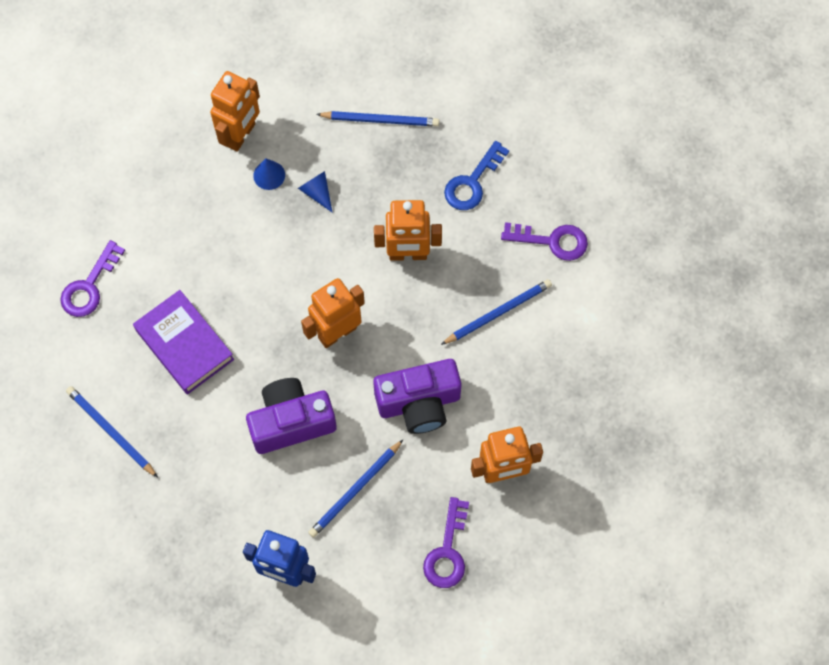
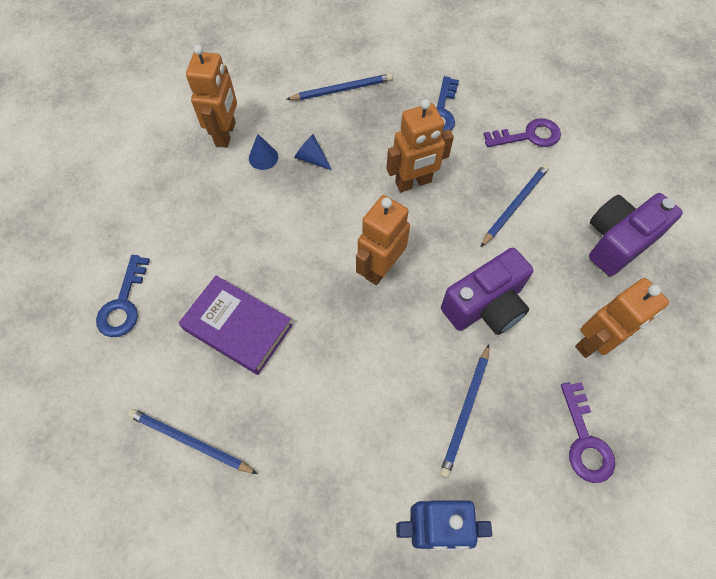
camera: 20 degrees left, 5 degrees down
(89, 286) = (123, 303): purple key -> blue key
(291, 422) = (373, 366): purple camera -> purple camera (618, 241)

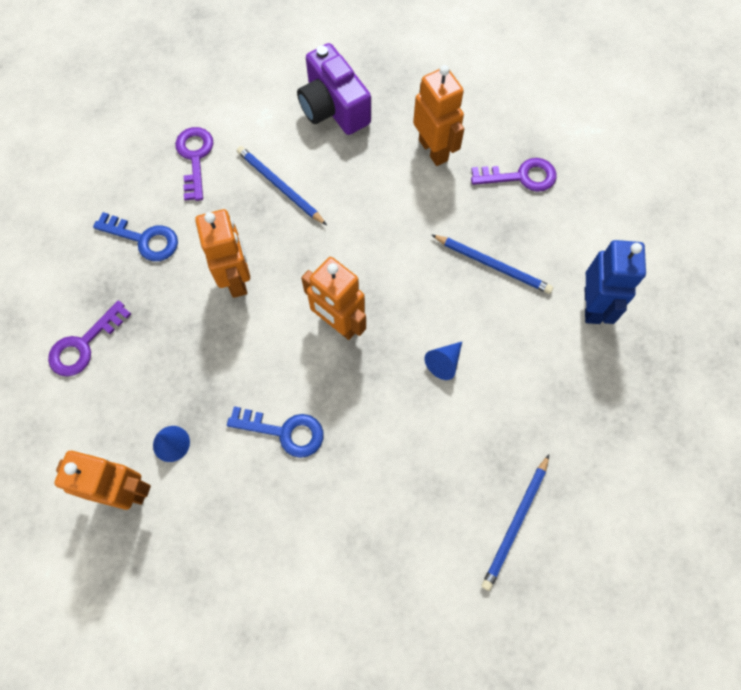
camera: 85 degrees left, 5 degrees up
(123, 303) = (354, 610): blue key -> blue key (284, 432)
(238, 327) = (394, 474): purple book -> none
(311, 158) = (183, 386): blue cone -> blue cone (444, 362)
(341, 90) = (84, 344): blue pencil -> purple key
(485, 305) = (390, 232): purple camera -> none

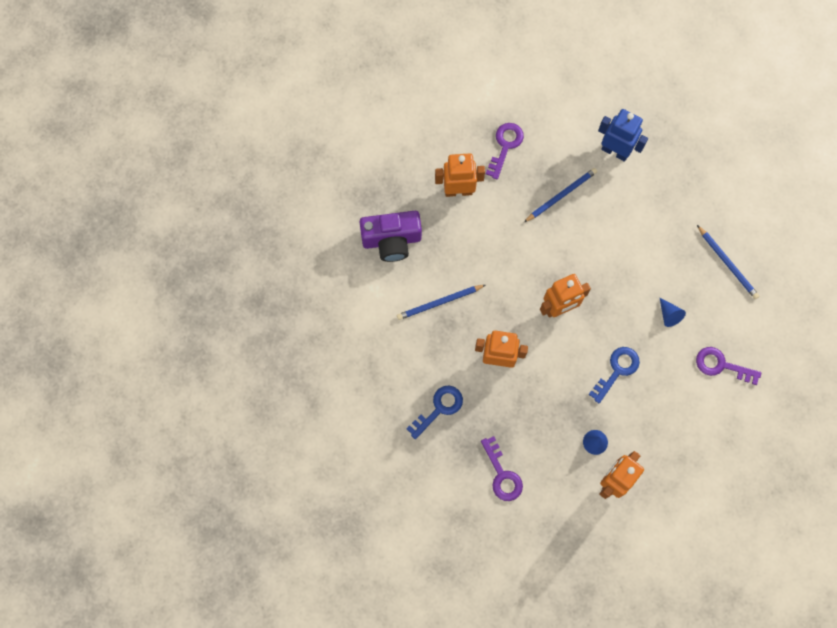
camera: 65 degrees left, 5 degrees up
(195, 158) = (388, 350): purple key -> purple key (721, 365)
(444, 362) = (613, 256): blue cone -> blue cone (669, 315)

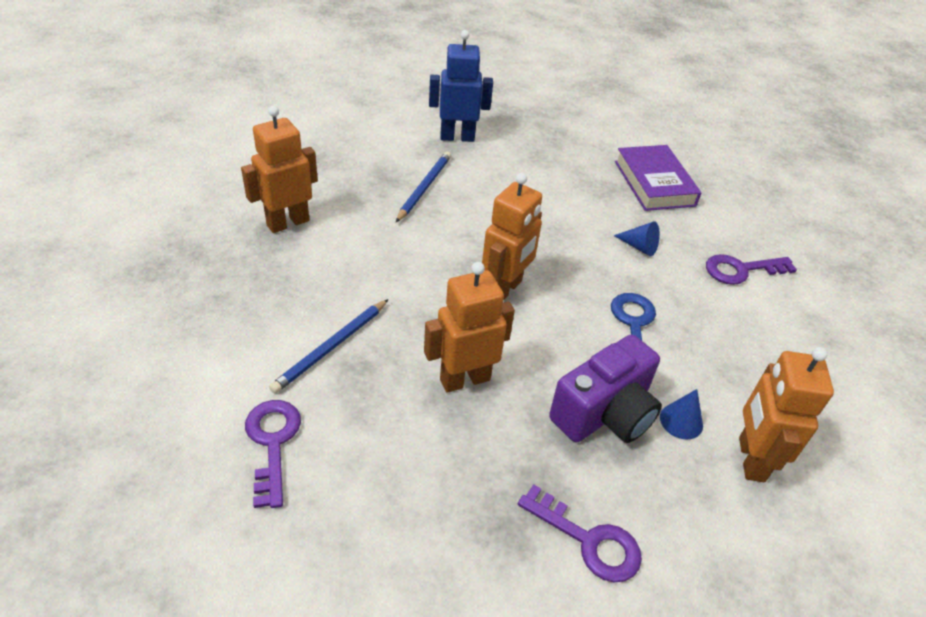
camera: 35 degrees left, 30 degrees down
(391, 240) = (215, 303): purple camera -> purple camera (604, 413)
(439, 408) = (416, 490): blue key -> none
(505, 146) = (325, 168): purple key -> purple key (273, 443)
(727, 263) = (654, 183): blue pencil -> purple book

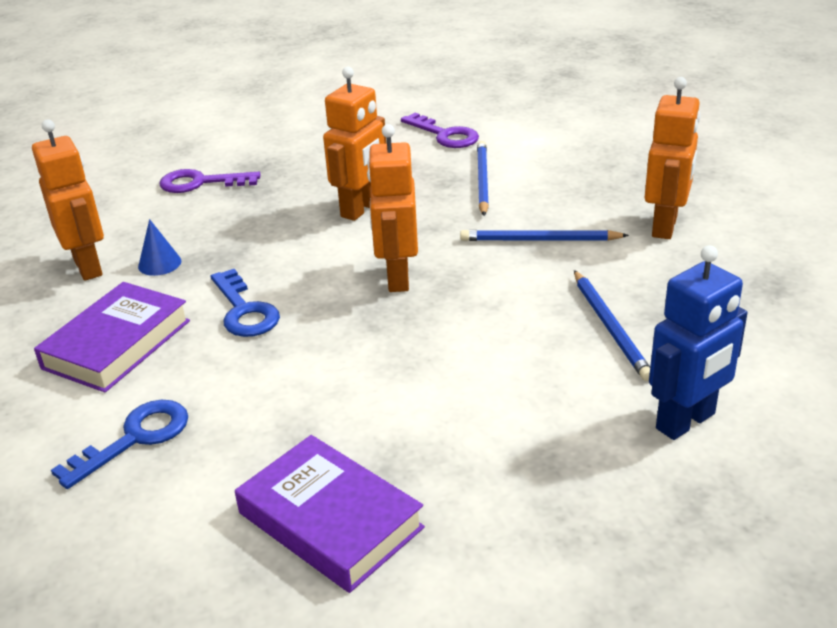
camera: 150 degrees right, 10 degrees down
(376, 261) = (540, 240): none -> blue pencil
(604, 413) = (230, 240): purple camera -> none
(639, 247) = (288, 397): blue cone -> none
(739, 348) = (117, 344): none -> purple book
(741, 270) = (135, 439): purple key -> blue key

